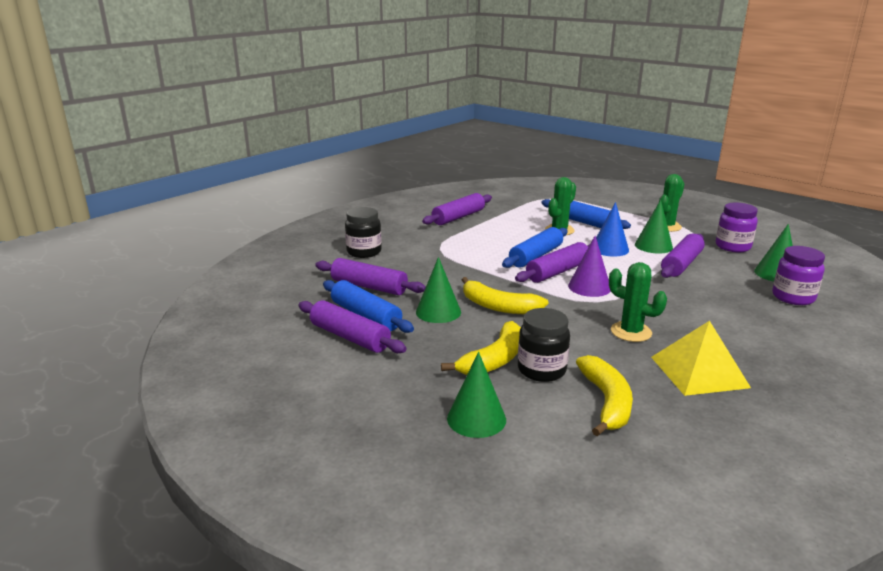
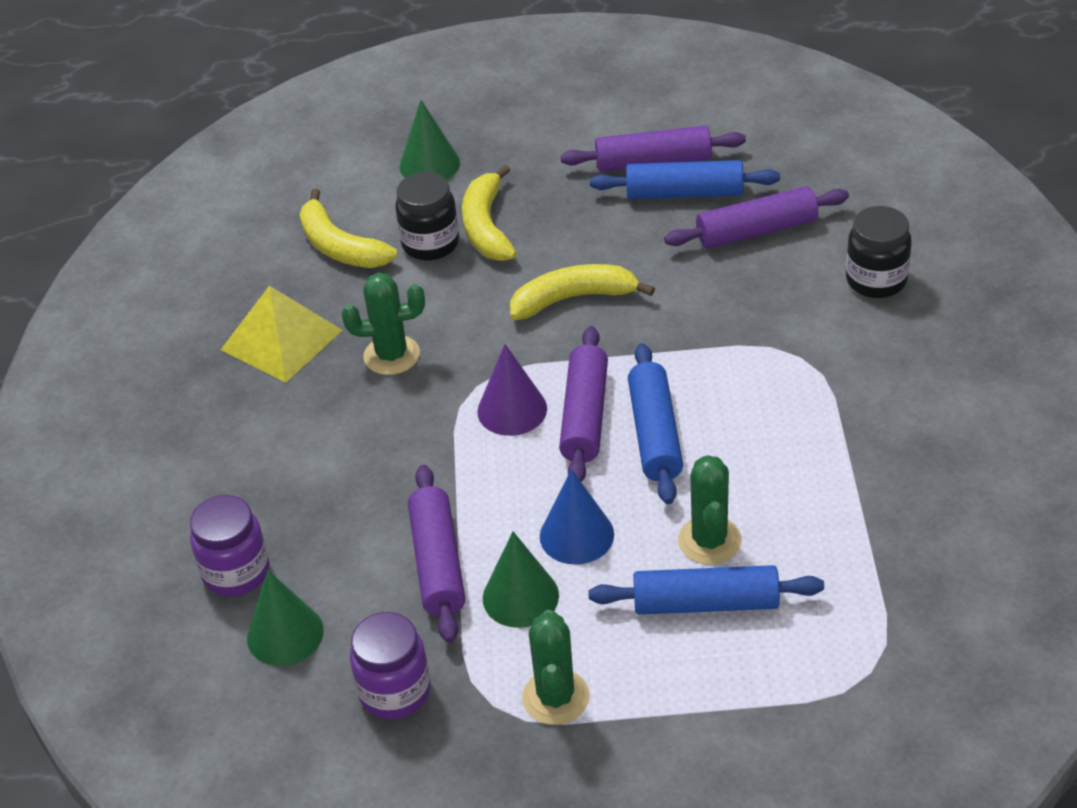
camera: 140 degrees right, 20 degrees up
(438, 312) = (624, 247): green cone -> none
(458, 217) = (911, 463): purple rolling pin -> none

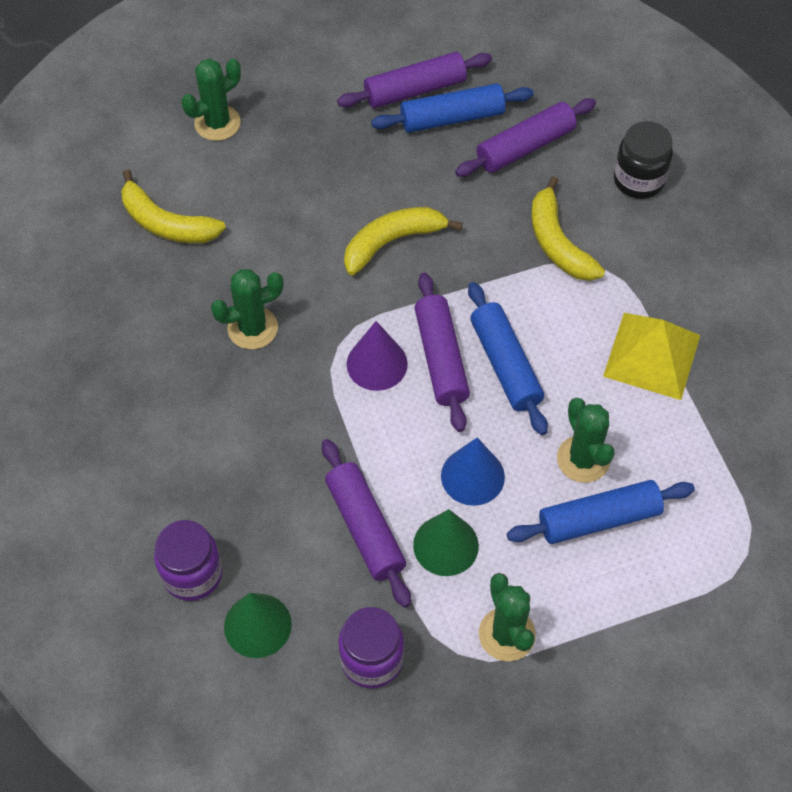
camera: 20 degrees left, 15 degrees up
(281, 339) = (147, 330): yellow pyramid -> yellow pyramid (651, 355)
(429, 164) = (217, 123): green cone -> green cactus
(430, 244) = (247, 206): black jar -> none
(487, 227) = (292, 181): yellow banana -> yellow banana (558, 243)

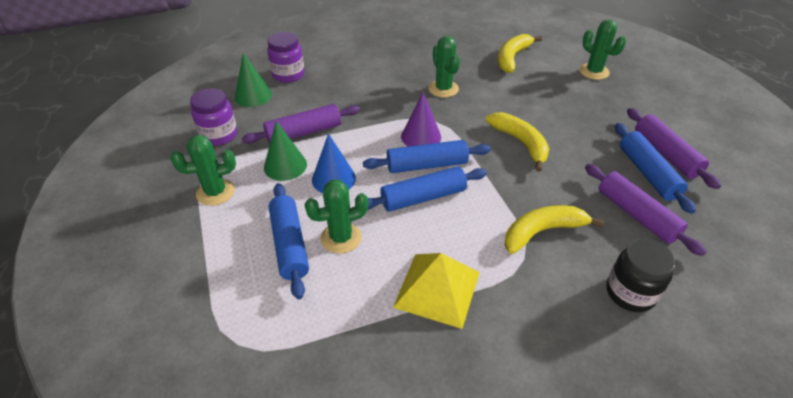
camera: 90 degrees right, 15 degrees down
(441, 358) = (427, 165): purple rolling pin -> blue rolling pin

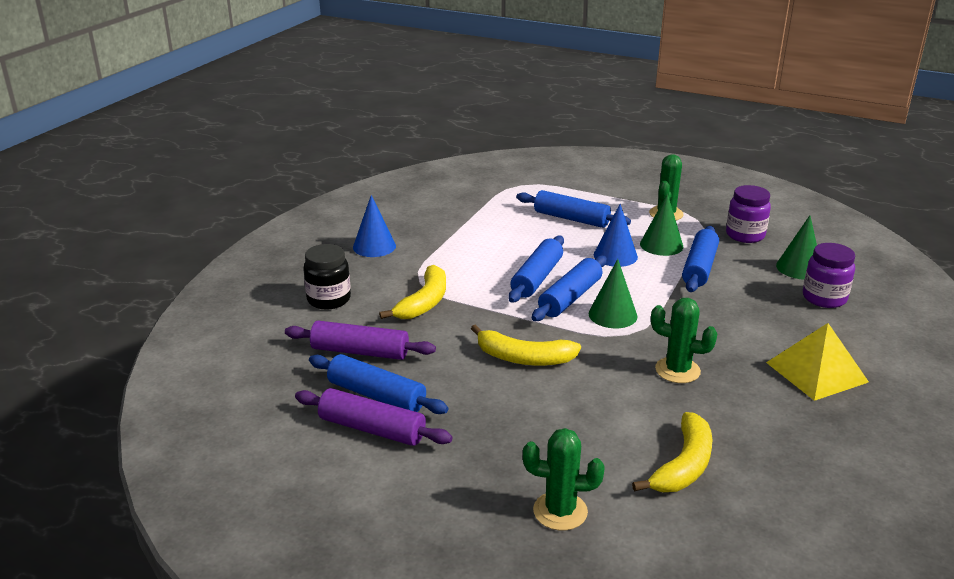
camera: 135 degrees right, 15 degrees down
(304, 132) = (699, 268): purple rolling pin -> blue rolling pin
(341, 238) = (549, 235): green cactus -> none
(421, 136) = (612, 315): purple cone -> green cone
(437, 289) = (455, 244): yellow pyramid -> yellow pyramid (816, 372)
(512, 58) = (683, 465): yellow banana -> yellow banana turned 45 degrees clockwise
(523, 349) = (374, 246): none -> blue cone

